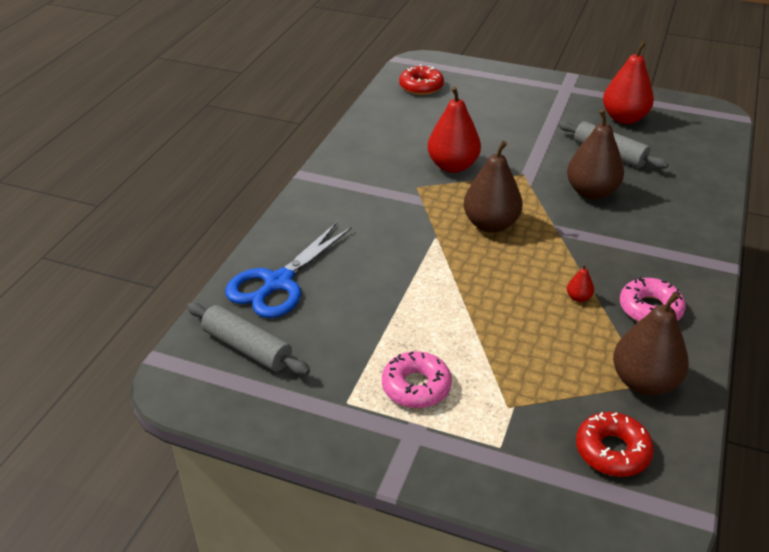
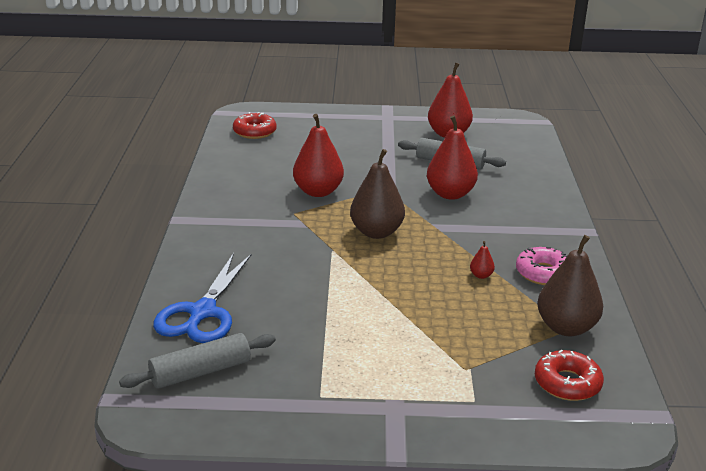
camera: 20 degrees left, 10 degrees down
(247, 348) = (201, 372): grey rolling pin -> grey rolling pin turned 45 degrees counterclockwise
(416, 386) = (377, 370): pink donut -> none
(591, 192) = (450, 194): brown pear -> red pear

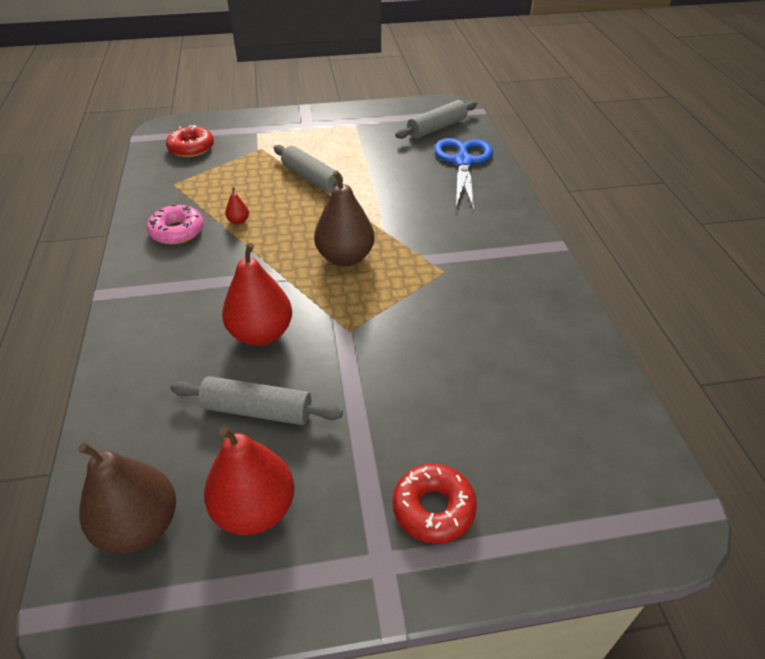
camera: 170 degrees right, 15 degrees up
(254, 132) = (599, 446): red donut -> red donut (433, 508)
(318, 192) = (431, 311): red pear -> none
(398, 313) = (312, 179): none -> grey rolling pin
(566, 328) = (176, 184): brown pear -> brown pear (139, 526)

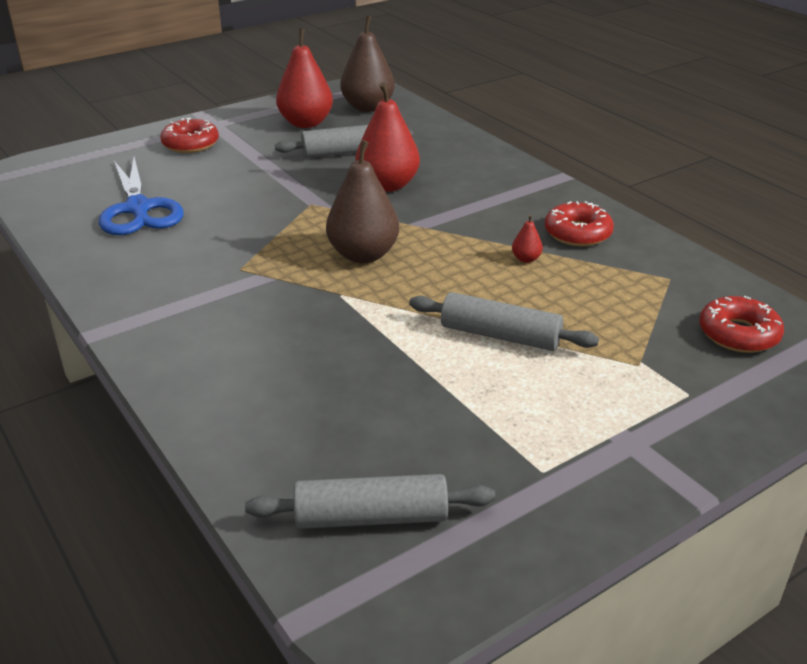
camera: 155 degrees right, 10 degrees down
(177, 231) = (577, 233): pink donut -> red donut
(437, 128) = (371, 517): grey rolling pin -> grey rolling pin turned 60 degrees clockwise
(463, 162) = (277, 439): blue scissors -> blue scissors (138, 209)

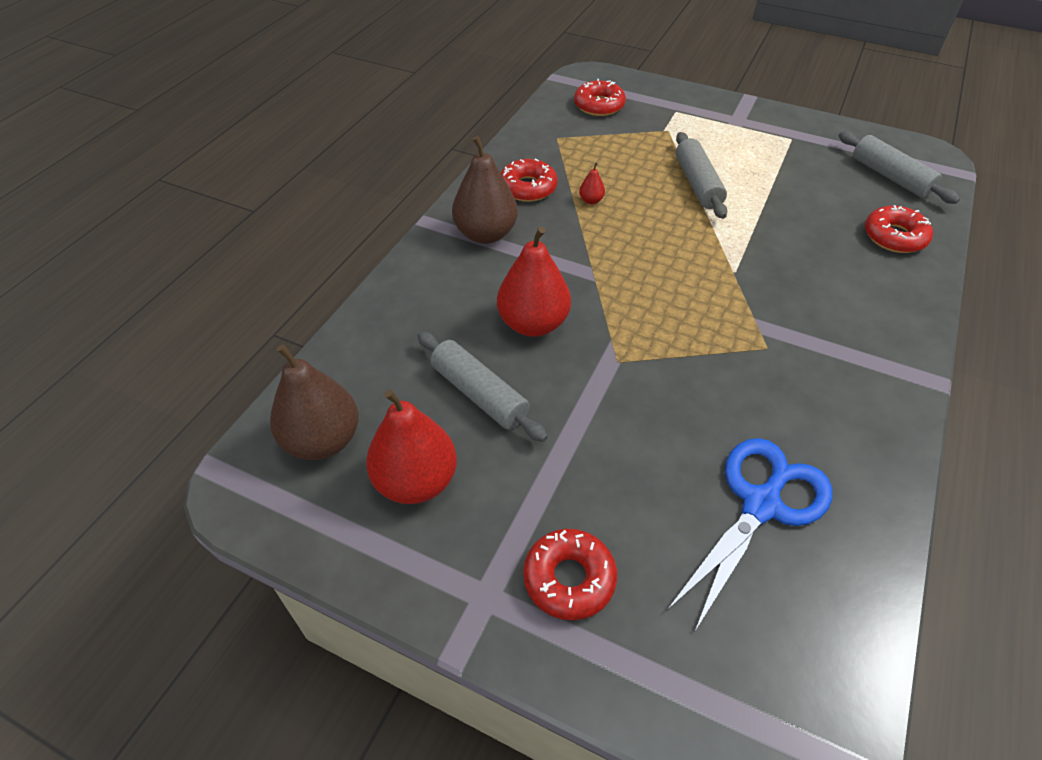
camera: 120 degrees left, 15 degrees up
(267, 433) = (894, 237): none -> red donut
(363, 255) = (670, 284): brown pear -> brown pear (486, 234)

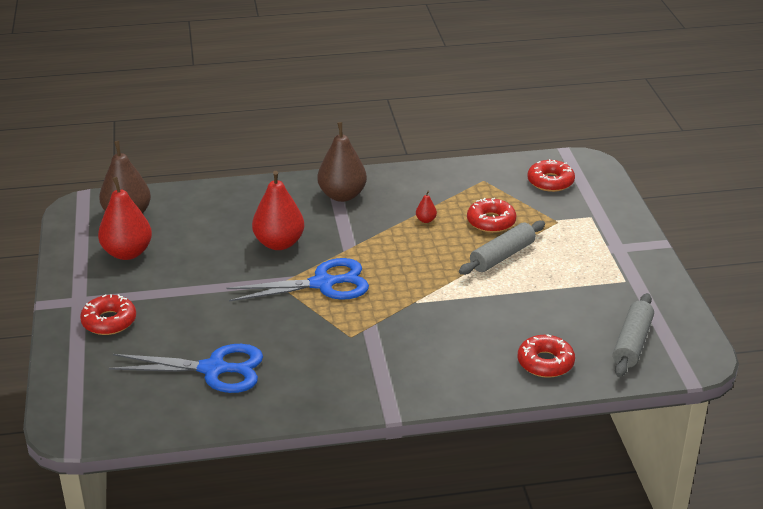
camera: 55 degrees right, 15 degrees down
(479, 394) = (204, 248): grey rolling pin -> none
(528, 188) = (409, 191): red donut -> red donut (491, 222)
(647, 324) = (323, 284): none -> blue scissors

